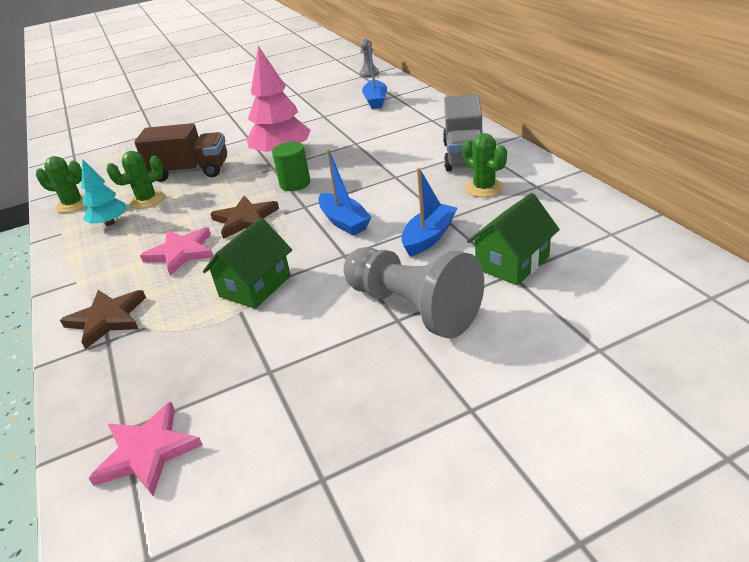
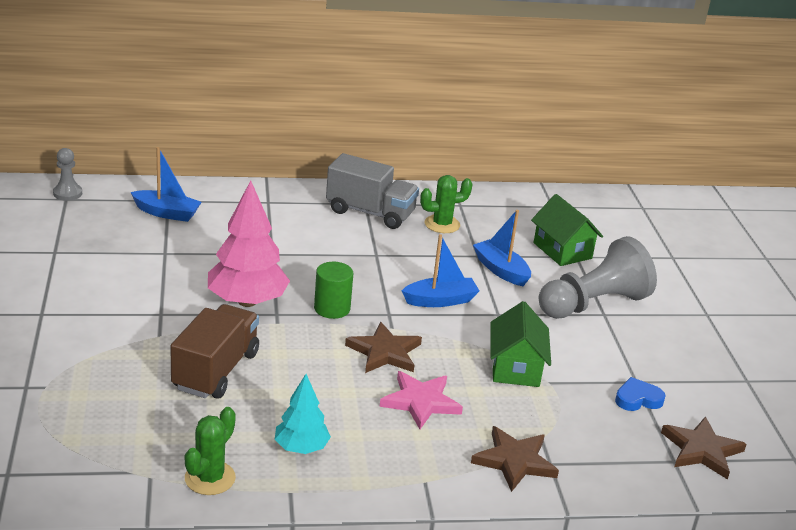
camera: 80 degrees left, 5 degrees down
(147, 200) = (264, 413): green cactus -> none
(147, 452) = (701, 450): pink star -> brown star
(234, 379) = (637, 399): none -> blue heart
(255, 286) = (515, 368): green house -> green house turned 45 degrees clockwise

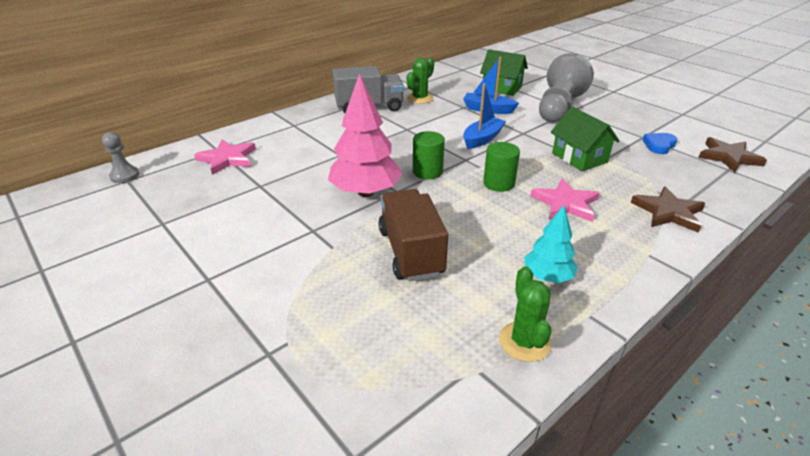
camera: 30 degrees left, 5 degrees up
(167, 213) = (227, 159): blue boat -> pink star
(385, 352) = (499, 183): brown star -> green cylinder

